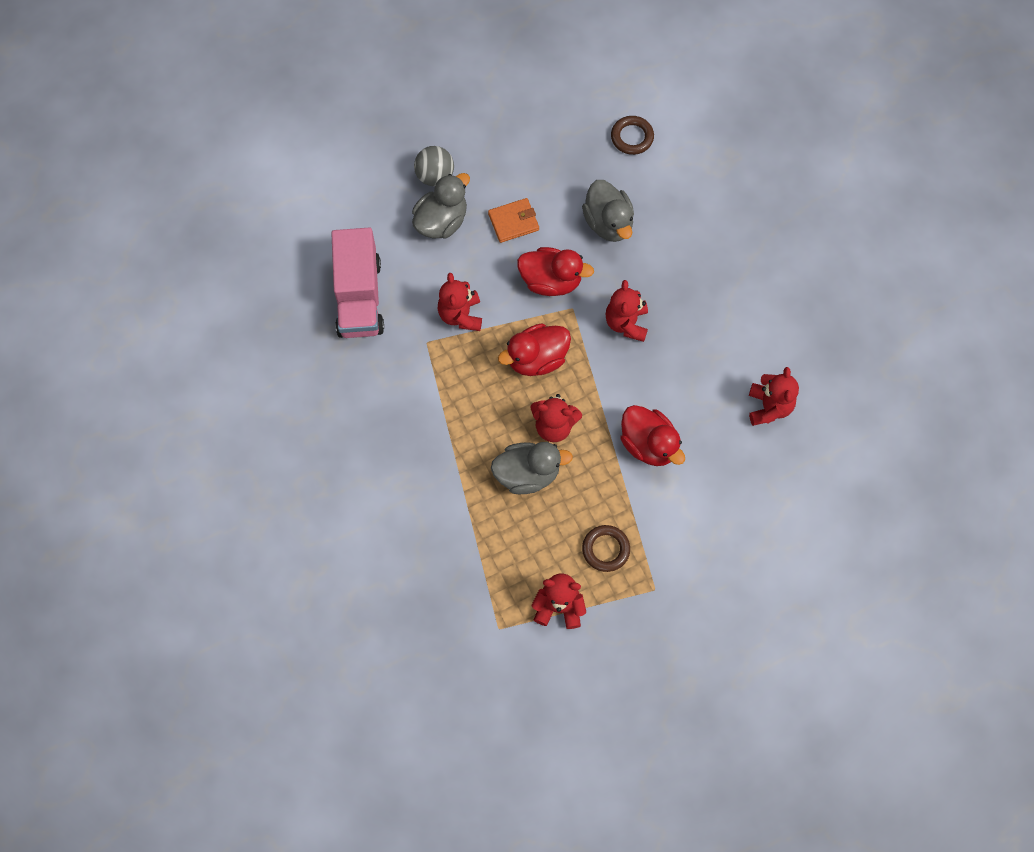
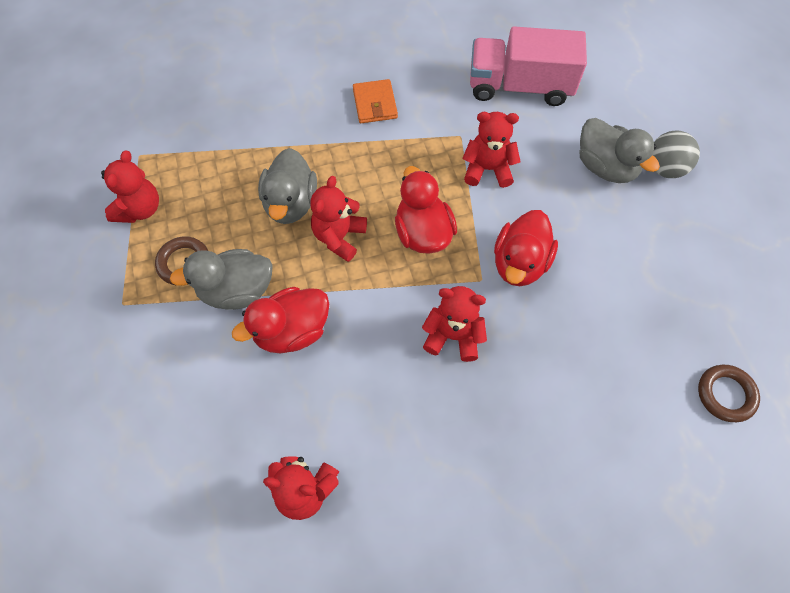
camera: 100 degrees right, 5 degrees down
(513, 222) = (601, 236): orange wallet -> orange wallet (375, 104)
(608, 223) = (595, 341): grey duck -> grey duck (236, 291)

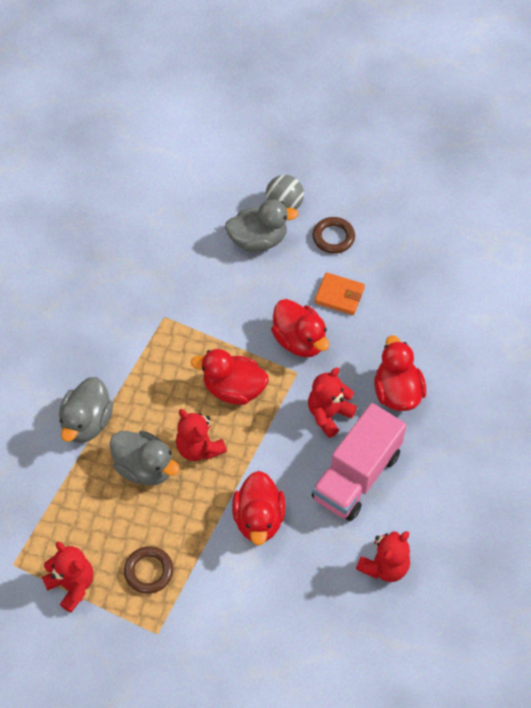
camera: 60 degrees left, 5 degrees down
(236, 291) = (199, 543): grey duck -> grey duck (87, 422)
(375, 104) = (90, 359): orange wallet -> orange wallet (339, 295)
(487, 169) = (208, 316): red teddy bear -> none
(520, 86) = (147, 250): pink truck -> pink truck (356, 476)
(527, 392) = (397, 392): none -> red duck
(725, 394) = (465, 281): brown ring -> brown ring (333, 237)

